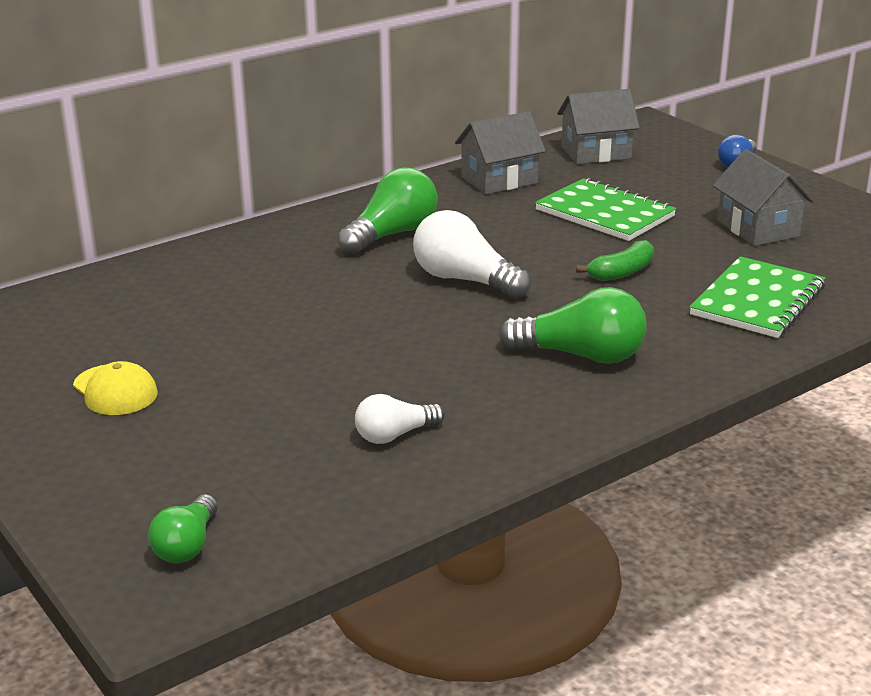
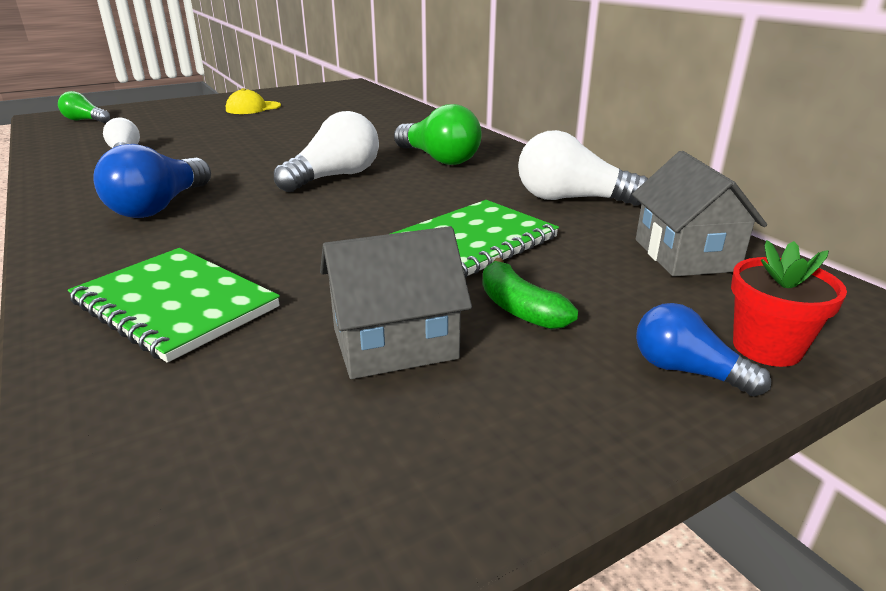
camera: 95 degrees right, 0 degrees up
(499, 180) = (571, 199): grey house -> white light bulb
(581, 355) = (159, 207): green light bulb -> blue light bulb
(622, 272) = (309, 237): green banana -> green banana (519, 308)
(703, 146) = (766, 347): none -> red flower pot

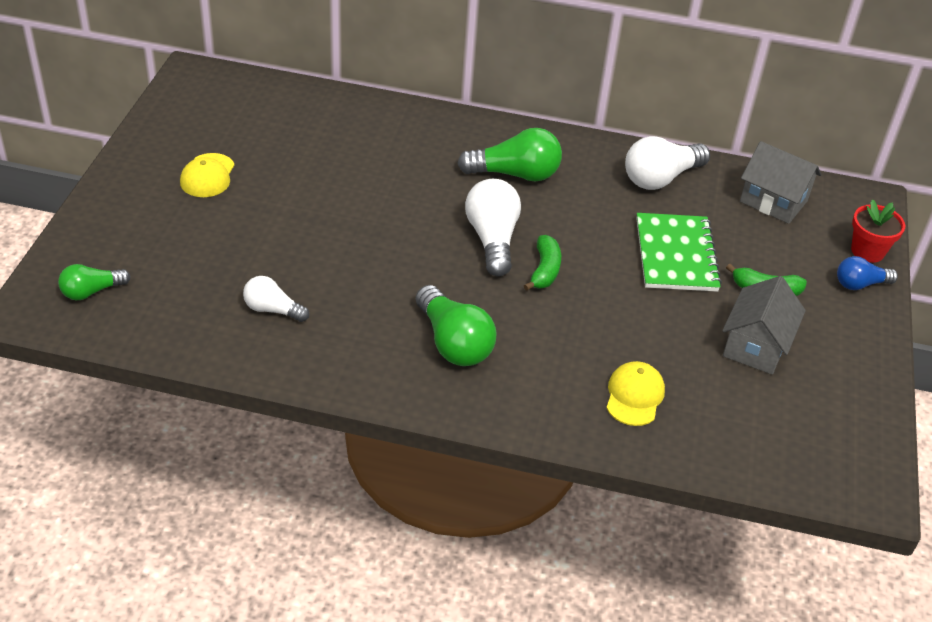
camera: 50 degrees left, 15 degrees up
(159, 207) = (453, 343): blue light bulb -> green light bulb
(175, 305) = (634, 396): green notebook -> yellow cap
(328, 203) = (544, 270): none -> green banana

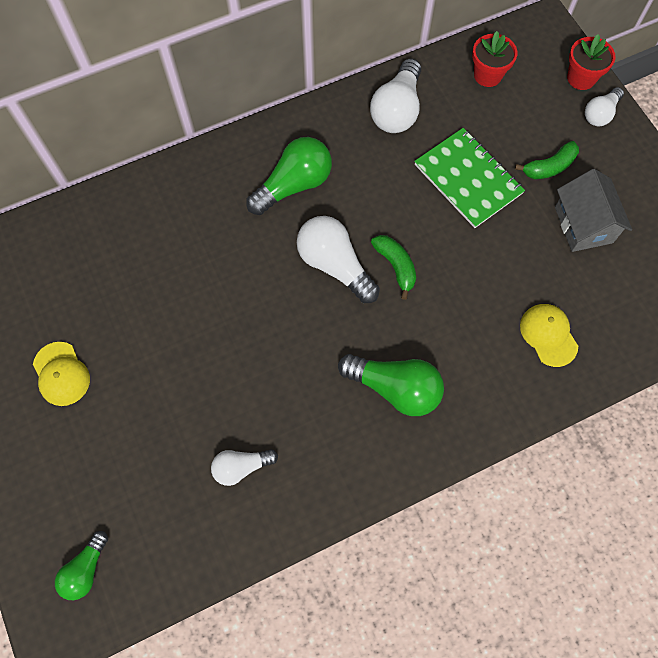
camera: 35 degrees left, 25 degrees up
(773, 201) = (487, 75): grey house -> red flower pot
(860, 284) = (600, 114): blue light bulb -> white light bulb

